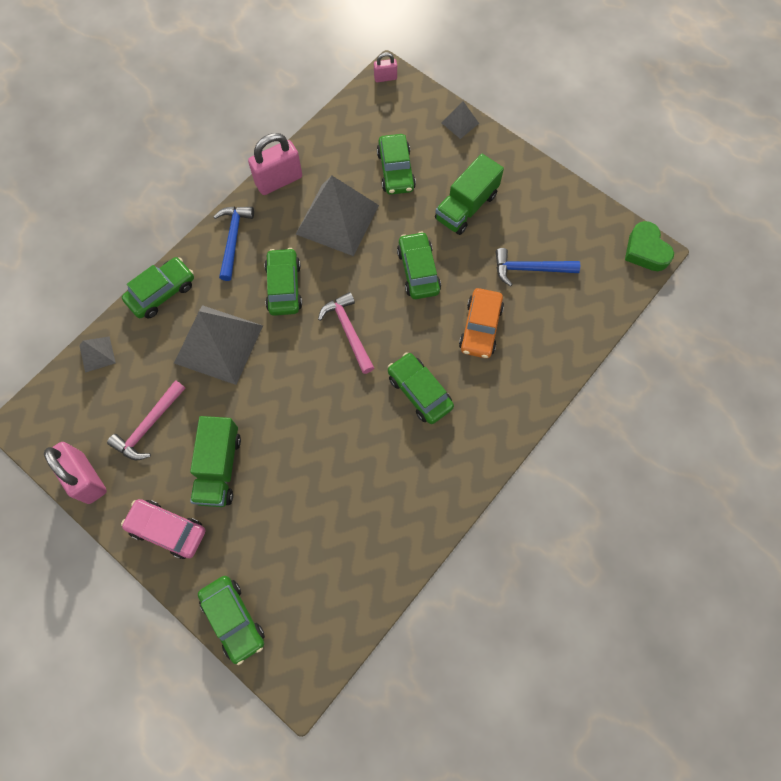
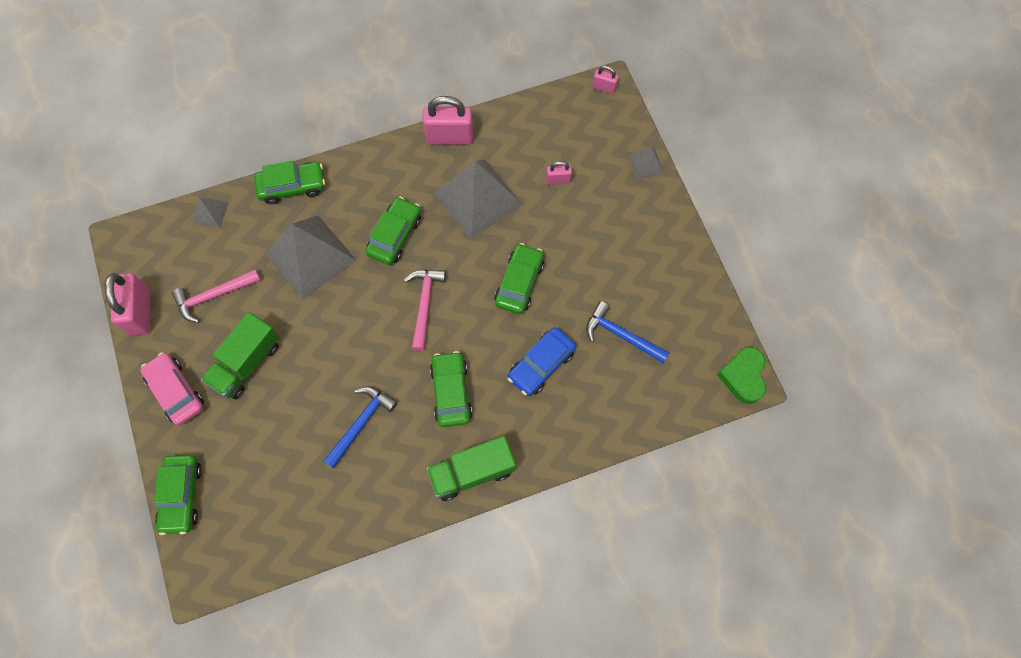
camera: 30 degrees right, 0 degrees up
(233, 239) = (378, 170): blue hammer -> blue hammer (361, 423)
(396, 170) = (558, 180): green car -> pink padlock
(466, 207) = (600, 246): green truck -> green truck (472, 472)
(480, 328) = (541, 365): orange car -> blue car

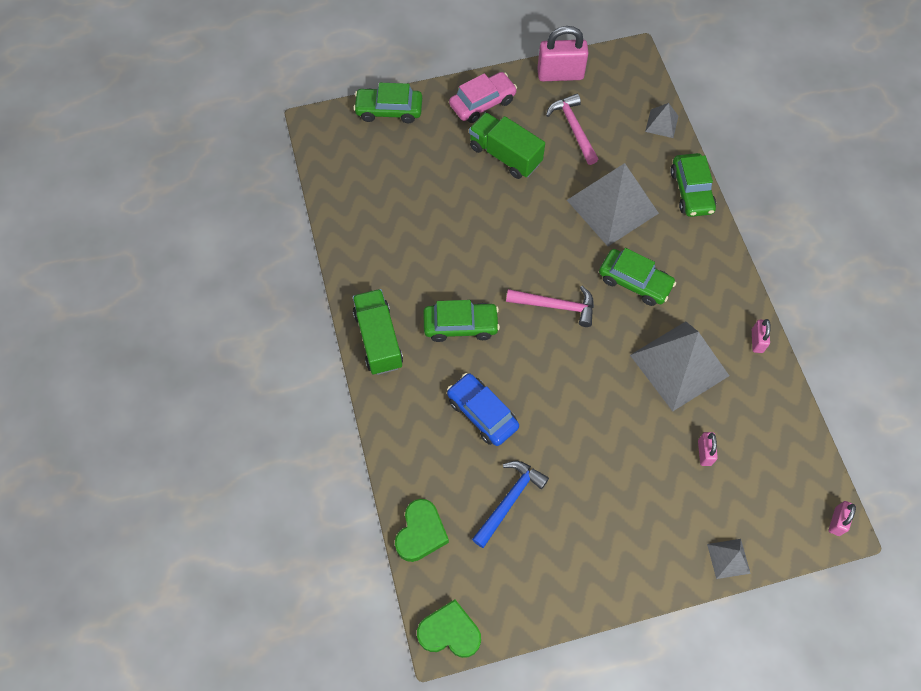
camera: 95 degrees right, 5 degrees down
(361, 423) = (437, 246): blue hammer -> none
(449, 137) = (757, 341): pink padlock -> pink padlock, size x0.51
(519, 283) = (576, 399): green car -> none
(662, 409) = (421, 533): none -> green heart

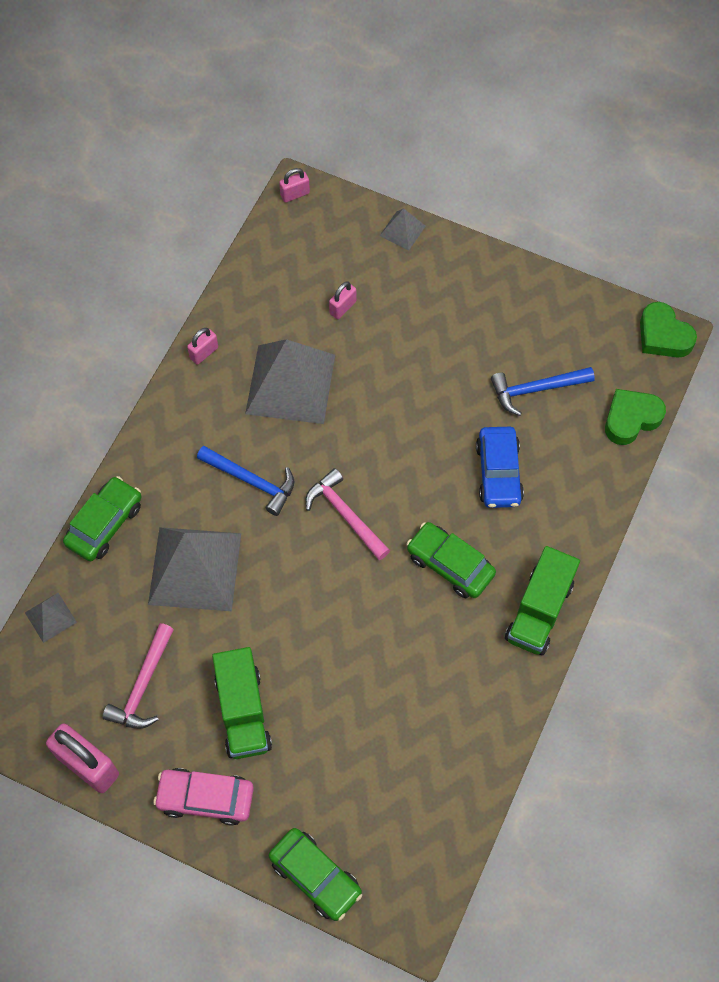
camera: 140 degrees left, 0 degrees up
(635, 282) = (252, 481): green car -> blue hammer

